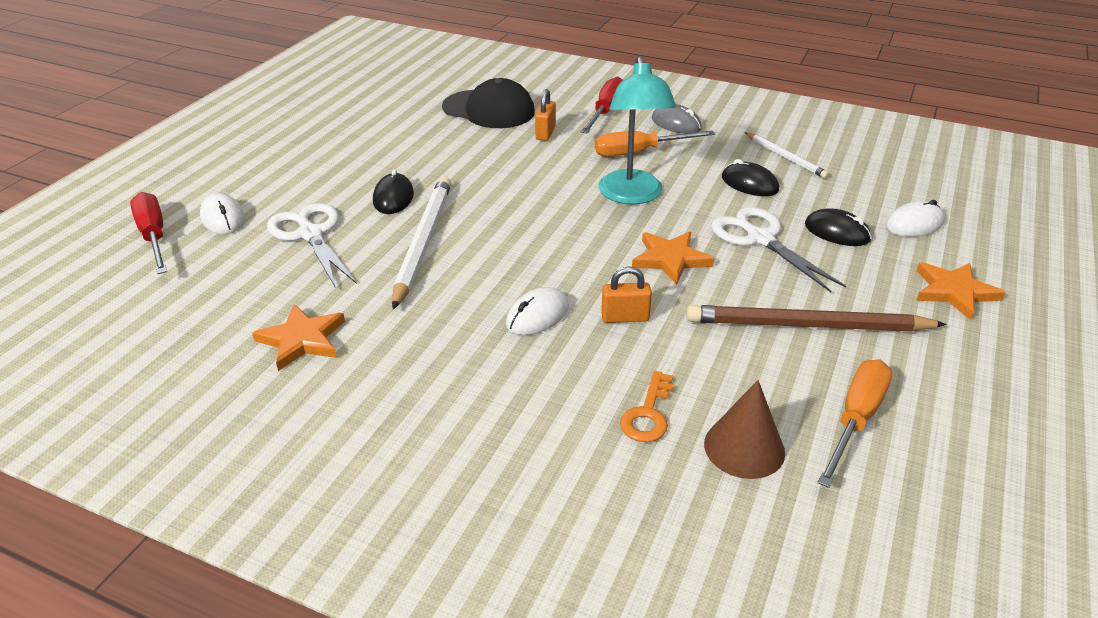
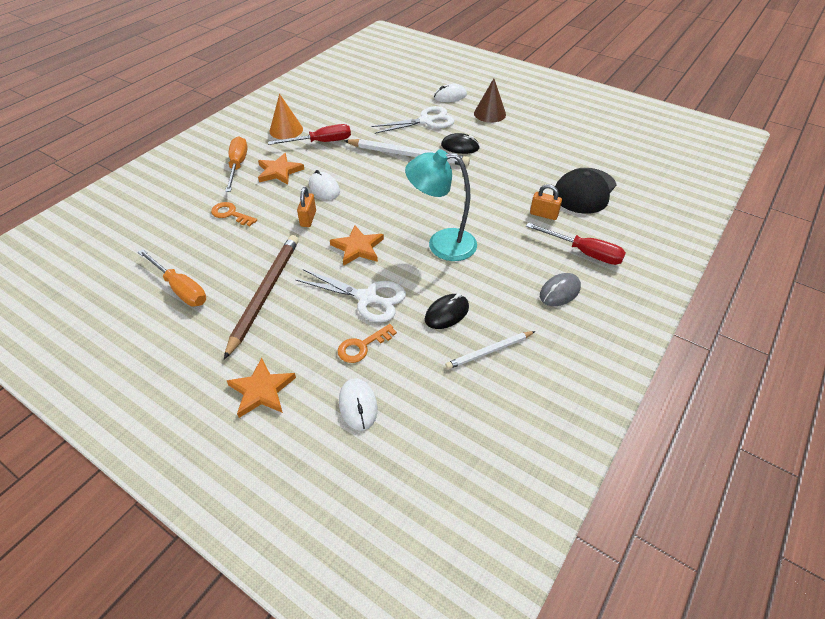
camera: 100 degrees right, 10 degrees up
(154, 236) = (437, 80): red screwdriver -> red screwdriver (321, 142)
(302, 340) = (337, 120): orange star -> orange star (279, 171)
(339, 407) = (286, 130): none -> orange cone
(639, 152) = (508, 259): orange screwdriver -> orange screwdriver (238, 165)
(744, 448) = (189, 241): brown cone -> brown cone (489, 114)
(760, 239) = (367, 298): white scissors -> white scissors turned 45 degrees clockwise
(837, 232) = (362, 346): black mouse -> orange key

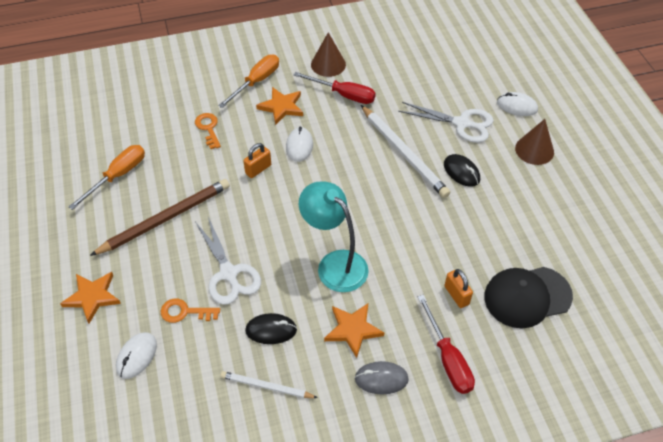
camera: 40 degrees right, 5 degrees up
(180, 289) = (118, 176): orange screwdriver -> orange screwdriver turned 135 degrees counterclockwise
(286, 130) = (328, 64): orange cone -> brown cone
(358, 248) = (267, 222): orange star -> orange star (353, 330)

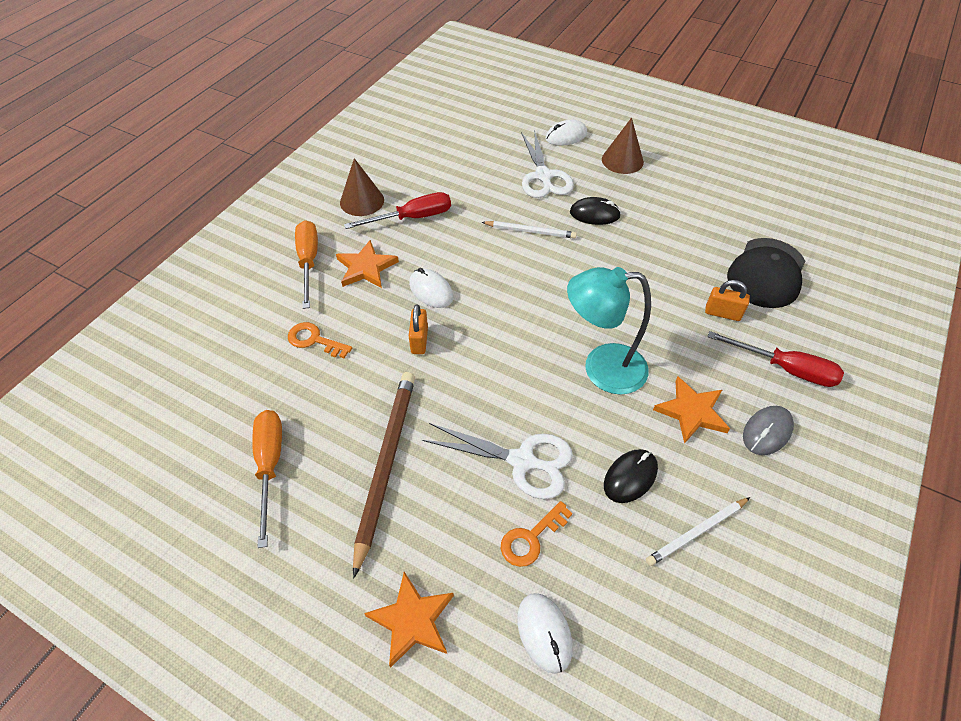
camera: 45 degrees left, 0 degrees up
(404, 153) = (530, 231): white pencil -> white pencil, size x0.56
(461, 123) = (543, 176): white scissors -> white scissors turned 105 degrees clockwise

